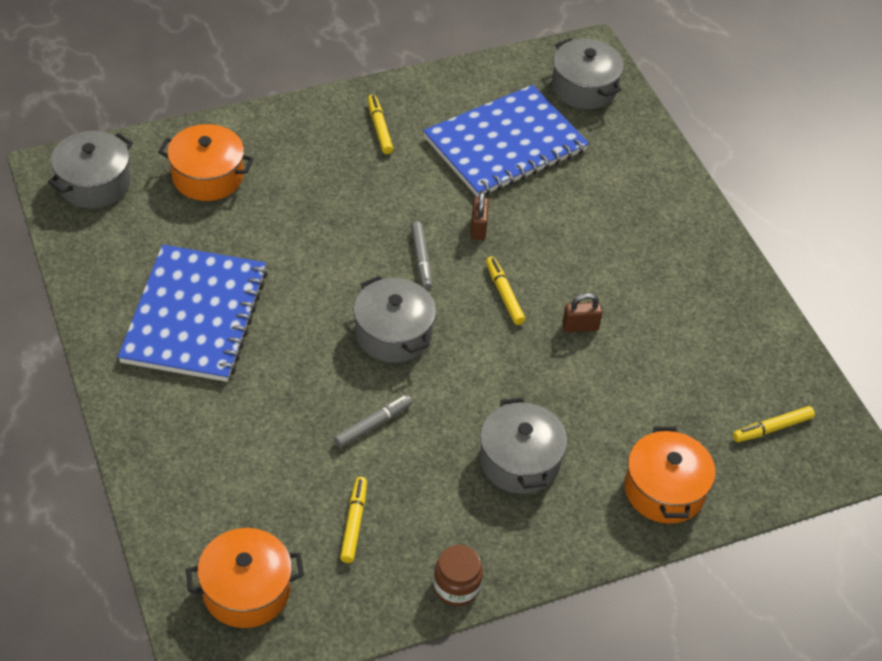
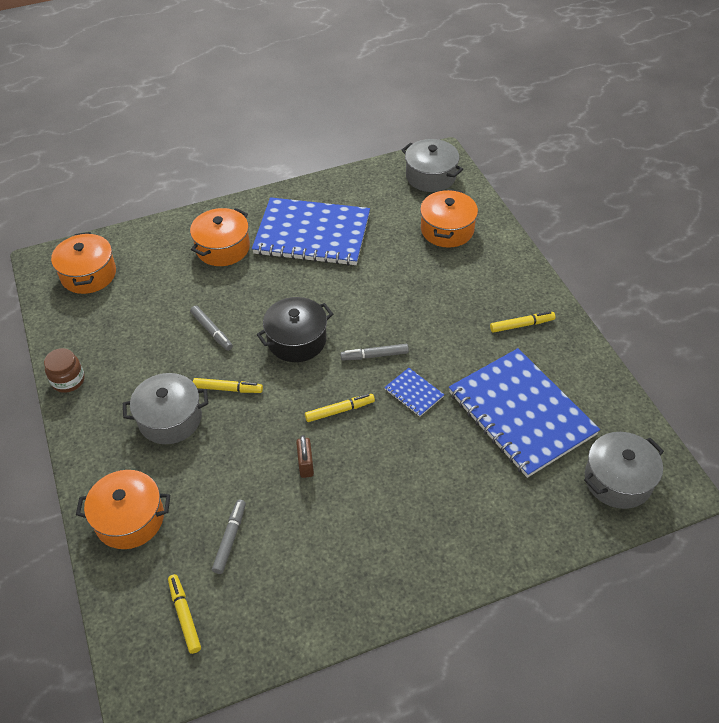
camera: 95 degrees right, 0 degrees up
(209, 419) = (223, 248): none -> orange pot
(354, 523) = (130, 324): yellow marker -> yellow marker (228, 389)
(393, 334) = (297, 340): grey pot -> black pot
(478, 228) = (414, 393): brown padlock -> blue notebook
(679, 393) = (230, 539): none -> grey marker

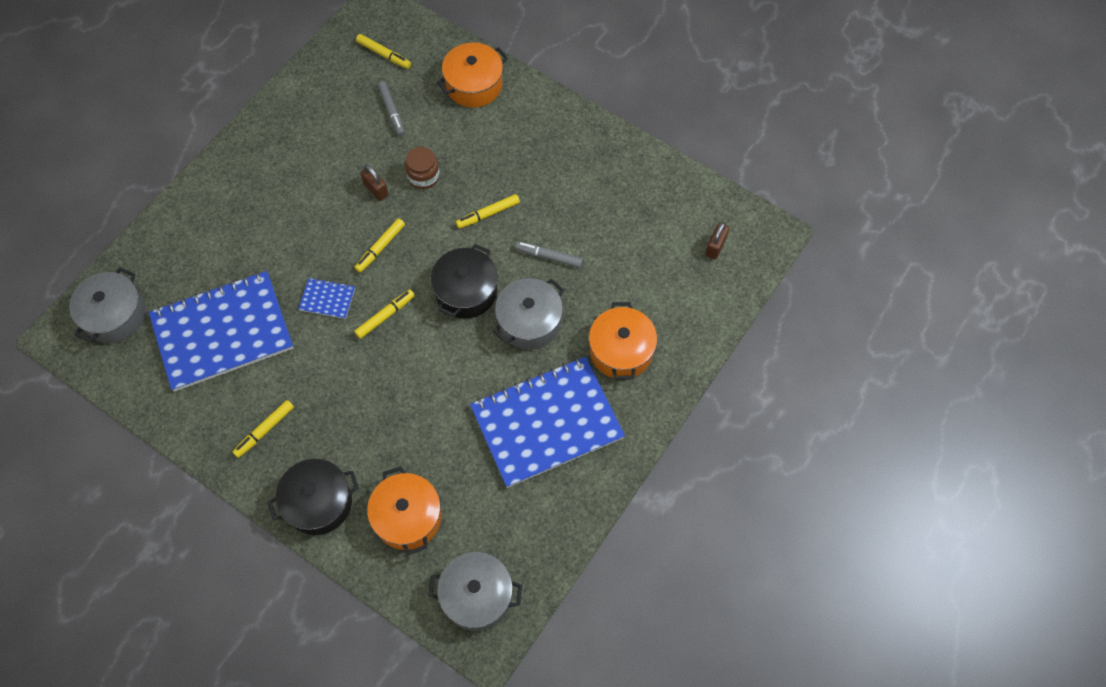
camera: 145 degrees right, 15 degrees up
(68, 380) = (623, 148): brown jar -> brown jar (423, 176)
(88, 274) = (715, 247): orange pot -> brown padlock
(170, 419) = (512, 165): grey pot -> grey pot (529, 322)
(374, 355) = (385, 316): grey marker -> yellow marker
(505, 264) = (318, 503): none -> black pot
(521, 413) = (222, 332): blue notebook -> blue notebook turned 45 degrees counterclockwise

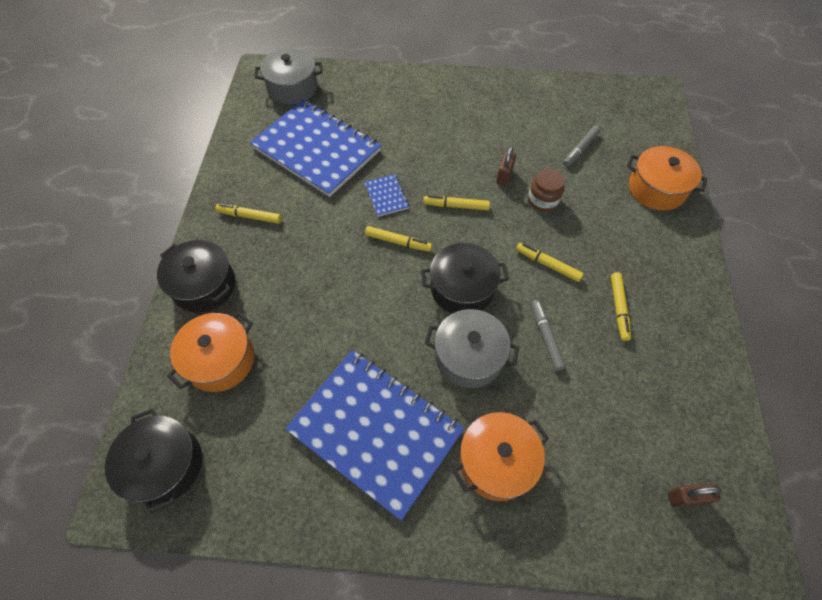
camera: 60 degrees right, 5 degrees down
(384, 54) = (623, 119): yellow marker -> yellow marker (619, 308)
(477, 596) = (165, 465): grey pot -> black pot

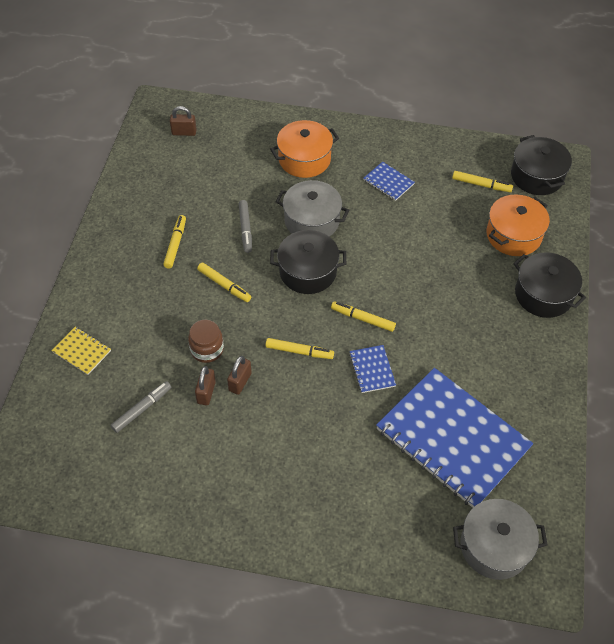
camera: 175 degrees left, 5 degrees down
(250, 216) = (515, 359): yellow marker -> yellow marker (481, 185)
(375, 431) = (388, 182): blue notebook -> blue notebook, size x0.40
(531, 165) = (206, 392): none -> brown padlock
(656, 189) = (82, 351): orange pot -> yellow notebook

